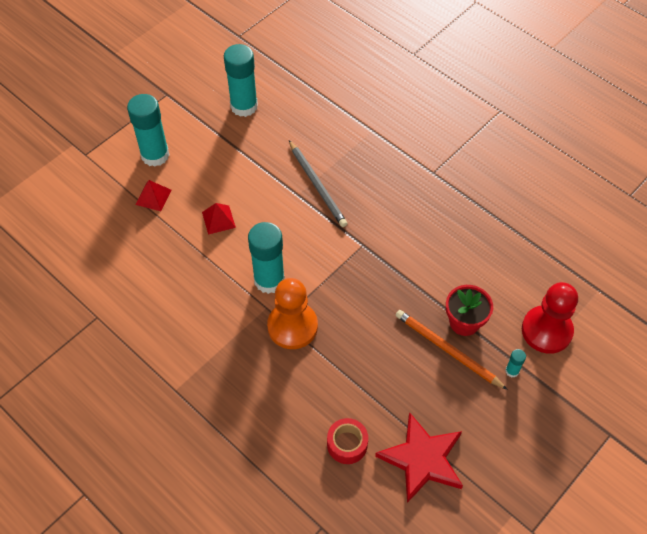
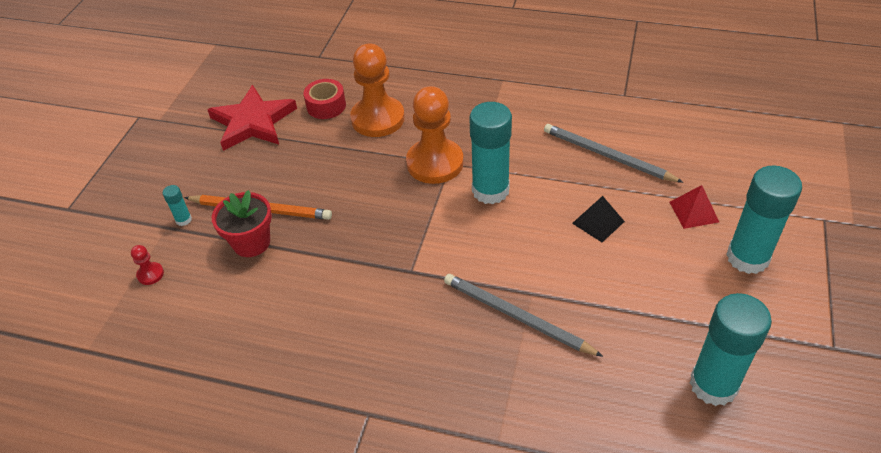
camera: 155 degrees right, 10 degrees down
(165, 267) = (607, 156): none -> grey pencil
(218, 219) = (598, 222): red pyramid -> black pyramid
(310, 401) = (378, 119): none -> orange pawn
(546, 330) = (150, 274): red pawn -> red pawn, size x0.41

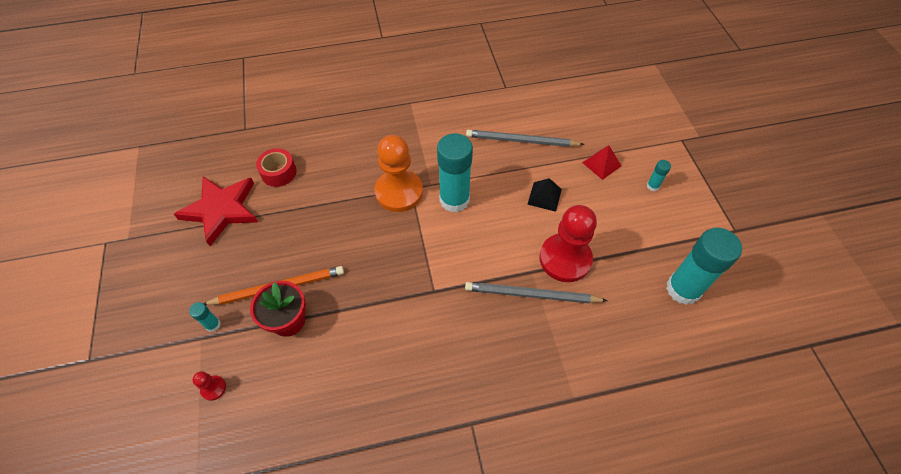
camera: 30 degrees left, 10 degrees up
(378, 119) = (330, 169): orange pawn -> none
(581, 295) = (565, 259): none -> red pawn
(747, 257) = (652, 186): turquoise glue stick -> turquoise glue stick, size x0.42

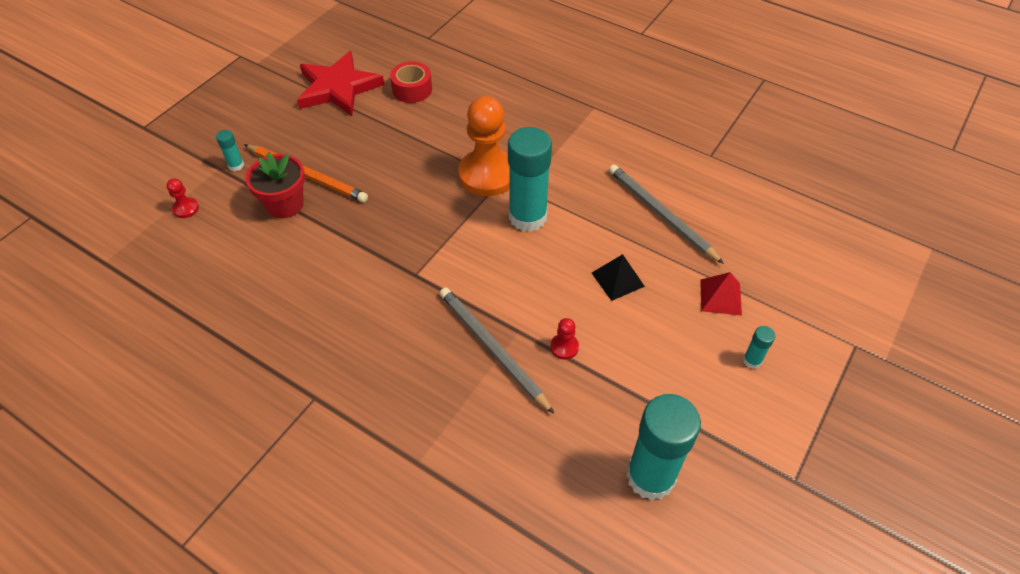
camera: 45 degrees right, 5 degrees down
(565, 259) = (564, 347): red pawn -> red pawn, size x0.41

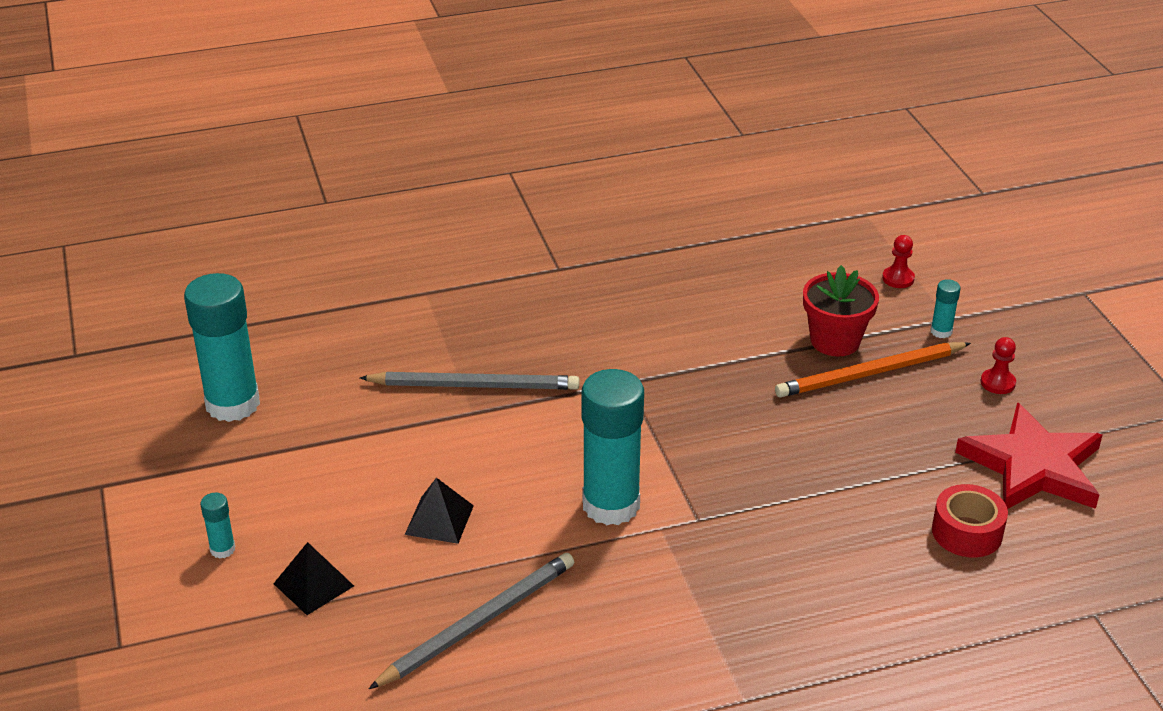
camera: 130 degrees right, 15 degrees down
(487, 174) = (718, 512): orange pawn -> none
(564, 347) = (415, 431): red pawn -> red pawn (997, 383)
(661, 214) = (478, 623): grey pencil -> grey pencil turned 45 degrees counterclockwise
(720, 297) = (313, 584): red pyramid -> black pyramid

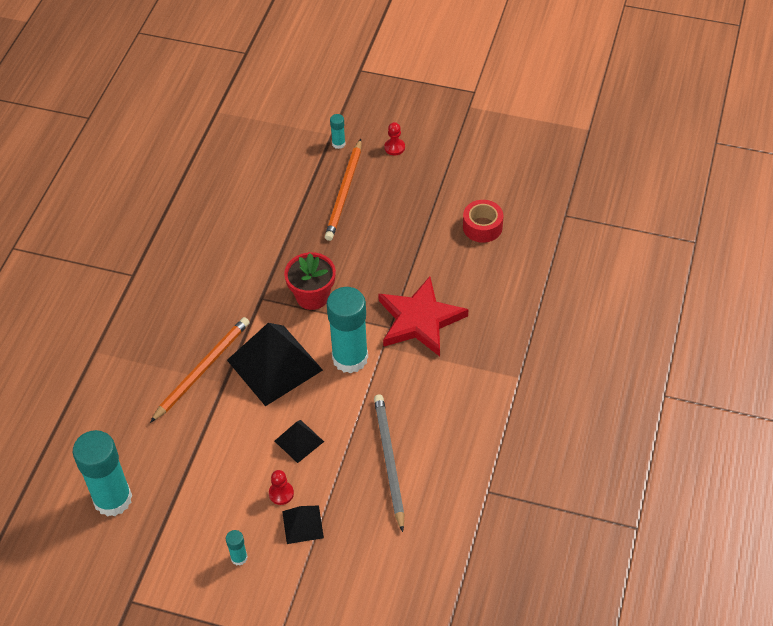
camera: 55 degrees left, 15 degrees up
(475, 385) = (202, 369): grey pencil -> orange pencil
(536, 442) = (274, 365): none -> black pyramid
(835, 341) = (307, 190): red flower pot -> red flower pot (312, 296)
(898, 278) = (282, 133): red pawn -> red pawn (281, 493)
(1032, 466) = (461, 174): red star -> red star (419, 320)

